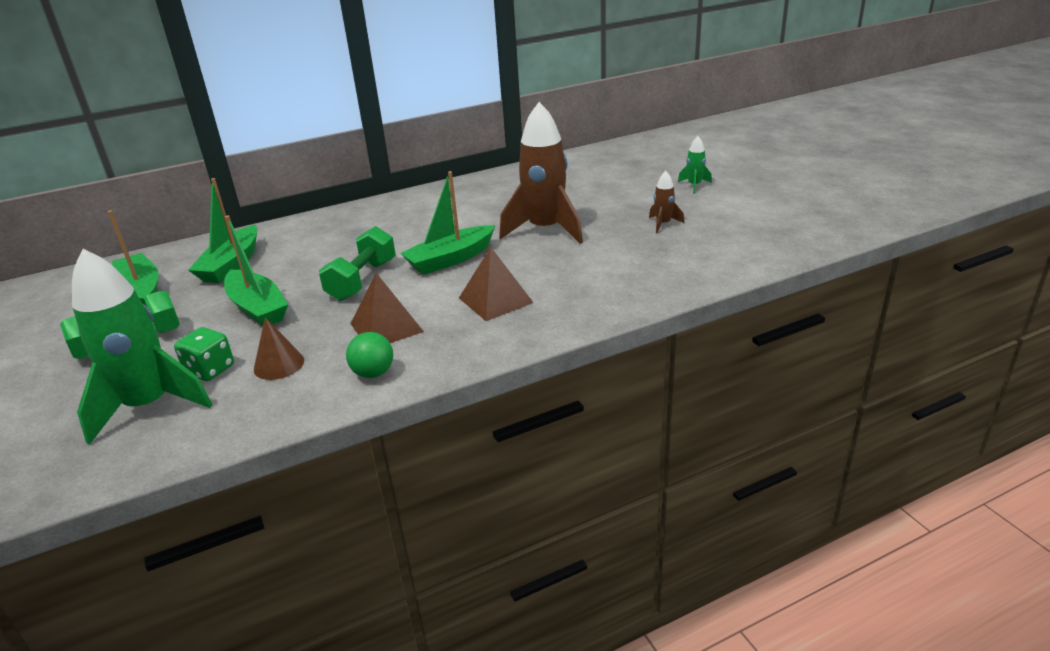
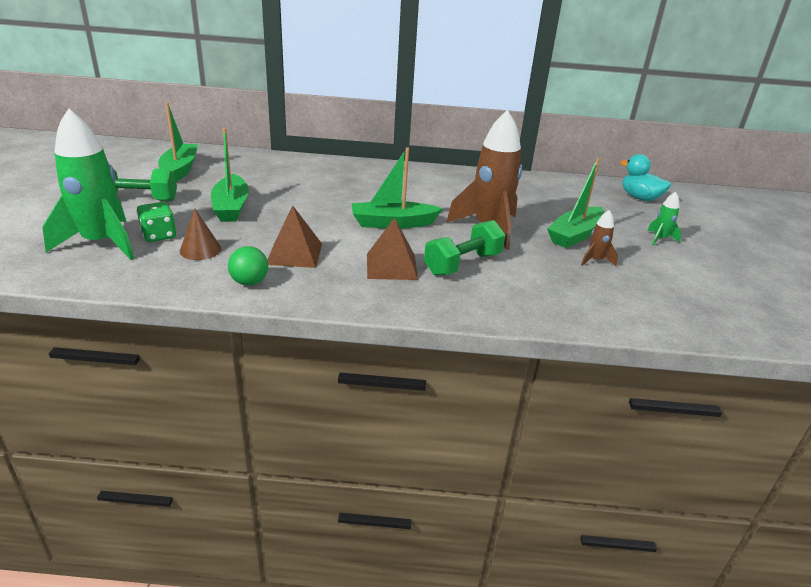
camera: 25 degrees right, 0 degrees up
(231, 265) = (248, 173): green boat -> green boat (575, 235)
(362, 280) = (316, 215): green dumbbell -> green dumbbell (463, 264)
(643, 154) = (640, 198): none -> turquoise duck

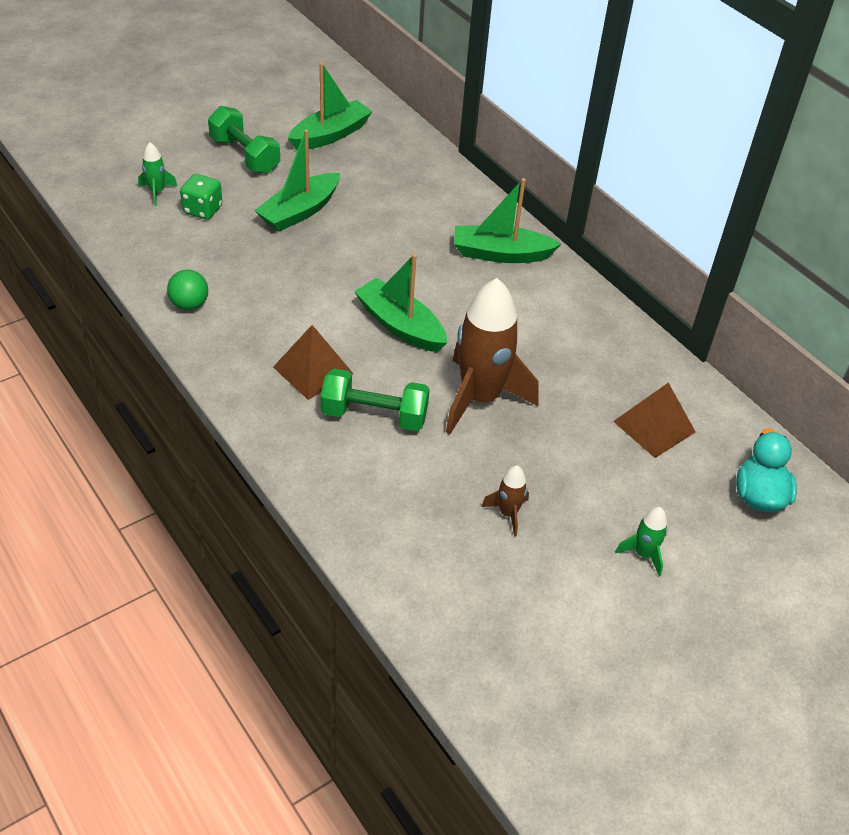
camera: 50 degrees right, 15 degrees up
(101, 243) = (157, 192): green rocket -> green rocket, size x0.44
(200, 250) = (207, 246): brown cone -> none
(294, 253) = (264, 300): brown pyramid -> brown pyramid (654, 426)
(575, 235) = (554, 473): green boat -> green boat (500, 254)

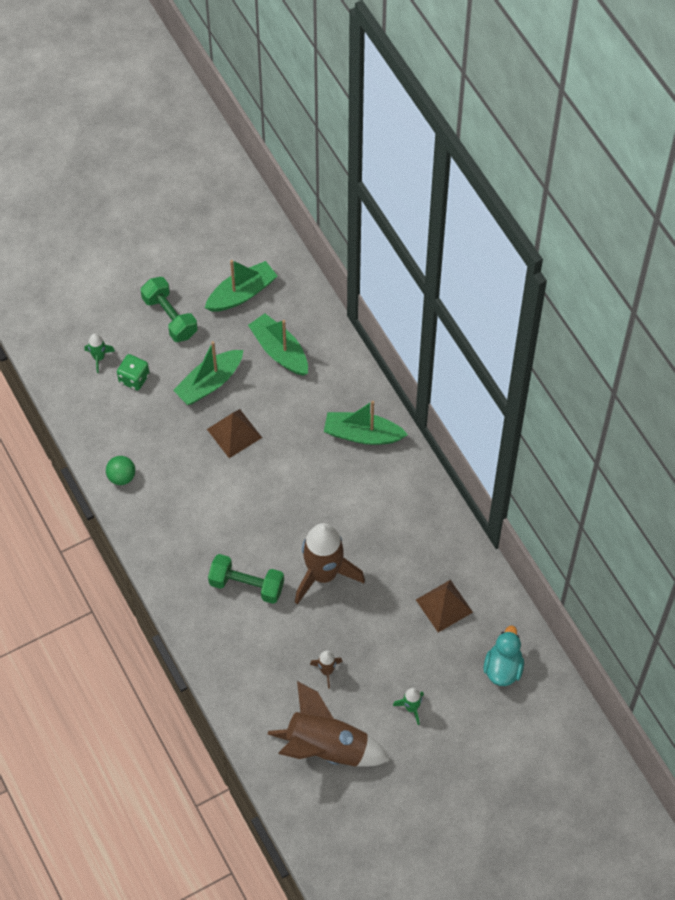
camera: 10 degrees right, 15 degrees up
(313, 370) = (207, 543): brown pyramid -> brown pyramid (234, 433)
(400, 325) = (275, 504): green boat -> green boat (279, 351)
(529, 616) = (327, 747): none -> brown rocket

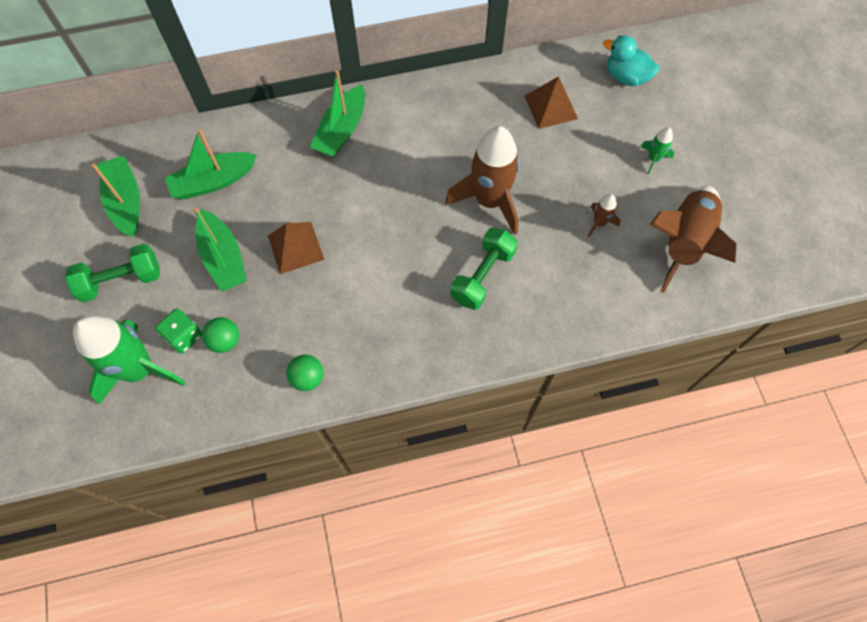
camera: 75 degrees left, 5 degrees up
(99, 357) = (139, 370): green rocket -> green rocket, size x2.28
(138, 408) = (225, 341): none -> green ball

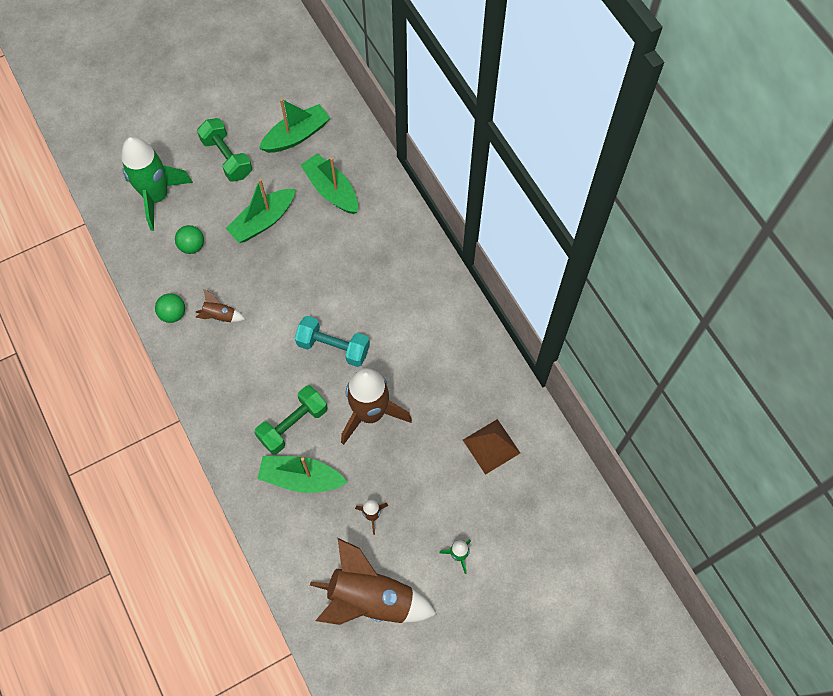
camera: 75 degrees right, 0 degrees up
(184, 336) = (190, 216): green dice -> none
(295, 247) = (285, 270): brown pyramid -> none
(328, 326) = (220, 316): none -> brown rocket
(342, 130) = (410, 272): green boat -> green boat (301, 478)
(404, 219) = (333, 347): none -> turquoise dumbbell
(482, 276) = (293, 425): green dumbbell -> green dumbbell turned 60 degrees counterclockwise
(626, 77) = (551, 512): turquoise duck -> none

